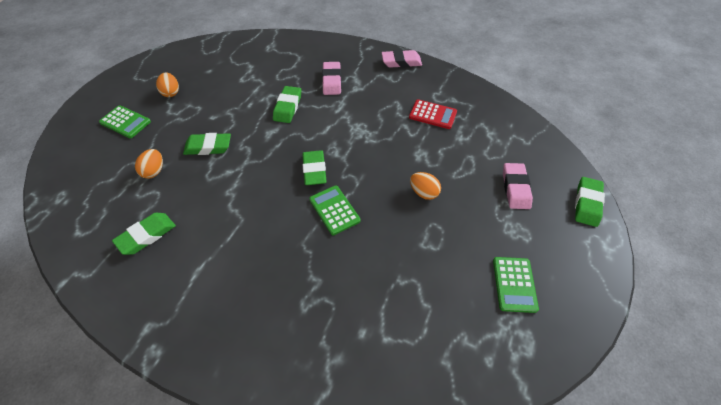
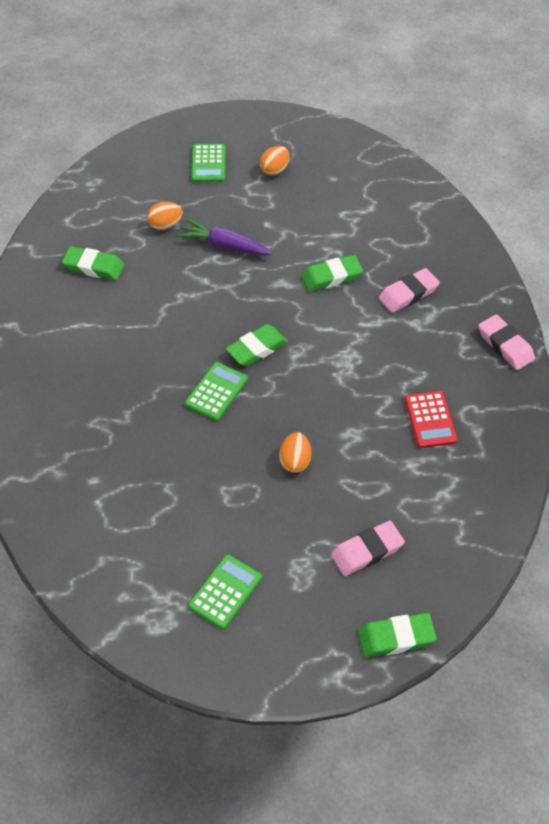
camera: 60 degrees right, 0 degrees up
(208, 147) = (224, 245): green eraser -> purple carrot
(514, 284) = (225, 592): green calculator -> green calculator turned 150 degrees clockwise

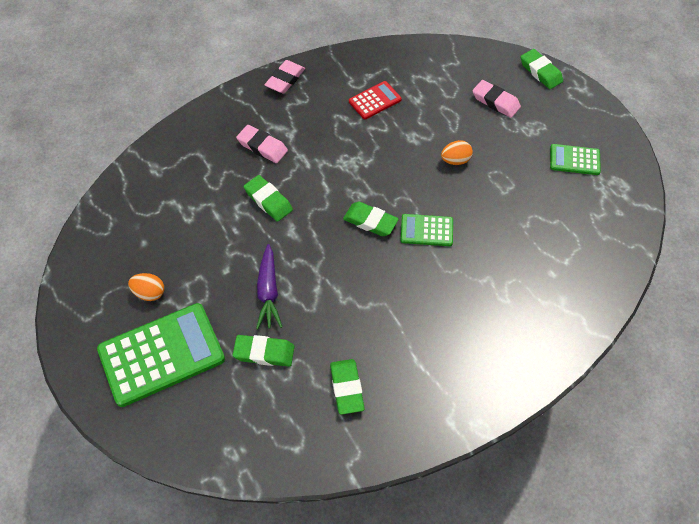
camera: 115 degrees left, 5 degrees up
(165, 225) = (264, 352): orange egg -> green eraser
(208, 164) = (161, 354): green calculator -> green calculator, size x1.96

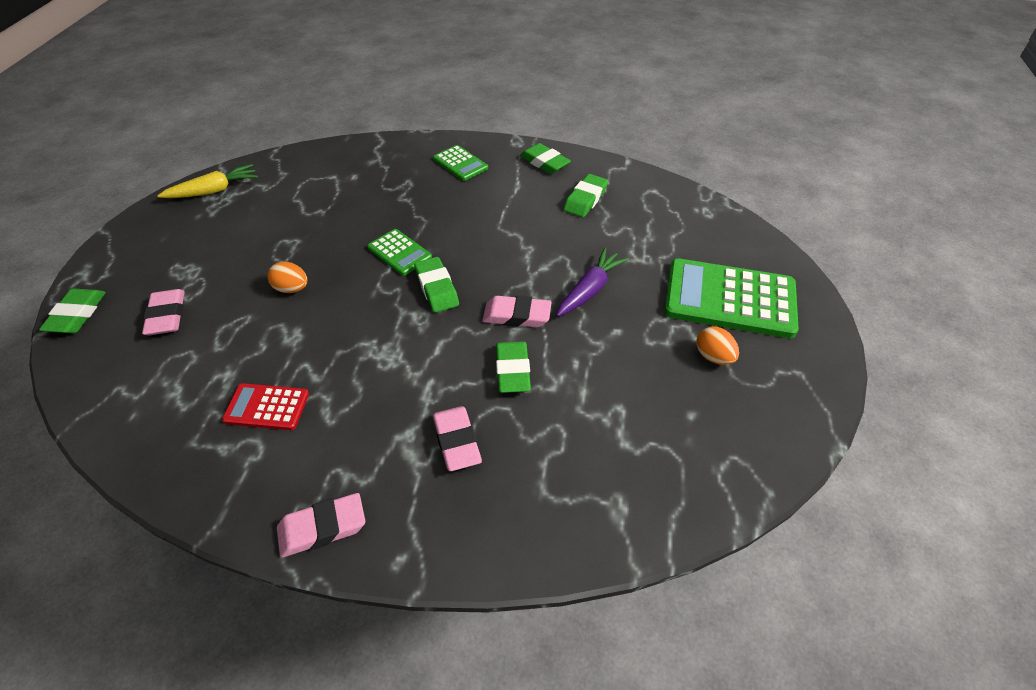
camera: 140 degrees left, 10 degrees down
(264, 352) = (632, 251): green eraser -> green eraser (544, 162)
(299, 237) = (517, 316): none -> pink eraser
(574, 160) = (206, 226): green calculator -> green calculator (460, 163)
(620, 187) = (214, 190): none -> yellow carrot

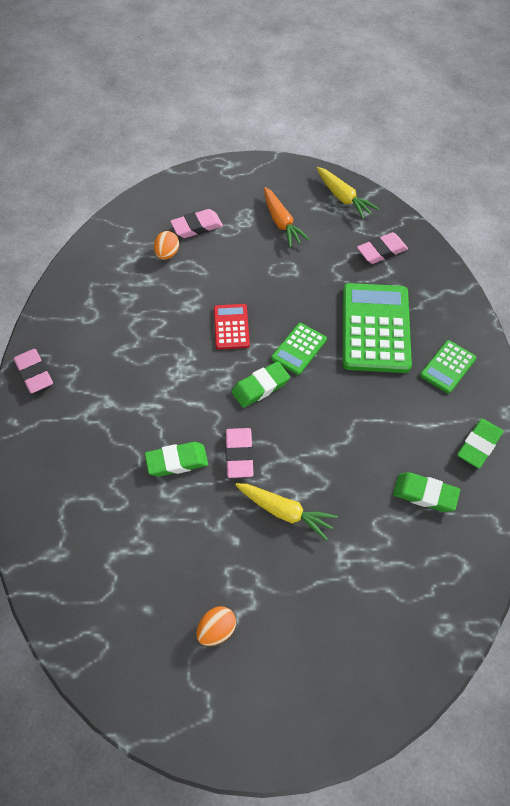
camera: 80 degrees right, 10 degrees up
(77, 315) = (189, 180): green eraser -> none
(215, 241) = (281, 223): none -> orange carrot
(267, 407) = (123, 312): red calculator -> red calculator (231, 327)
(292, 289) = (239, 289): orange egg -> orange egg (167, 254)
(456, 441) = (105, 435): pink eraser -> pink eraser (381, 251)
(590, 289) = (285, 512): purple carrot -> yellow carrot
(729, 299) = (300, 649): green calculator -> green calculator (375, 328)

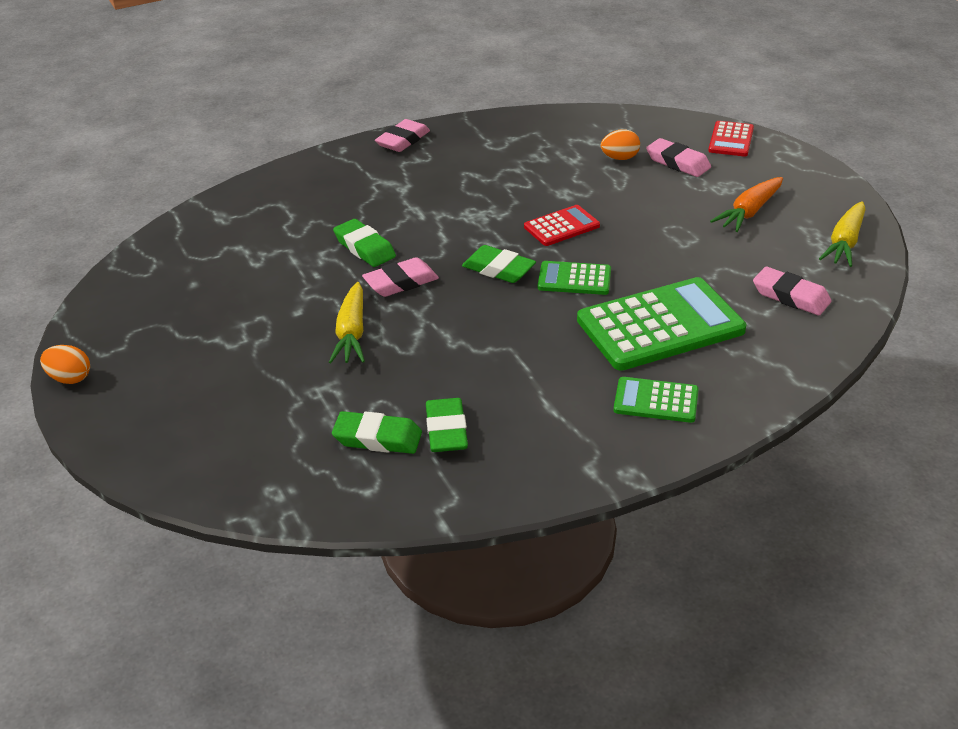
camera: 65 degrees right, 20 degrees down
(189, 186) = (731, 140): none -> red calculator
(216, 630) = (192, 331): orange egg -> orange egg (70, 378)
(478, 445) = (554, 459): green eraser -> green eraser (377, 438)

